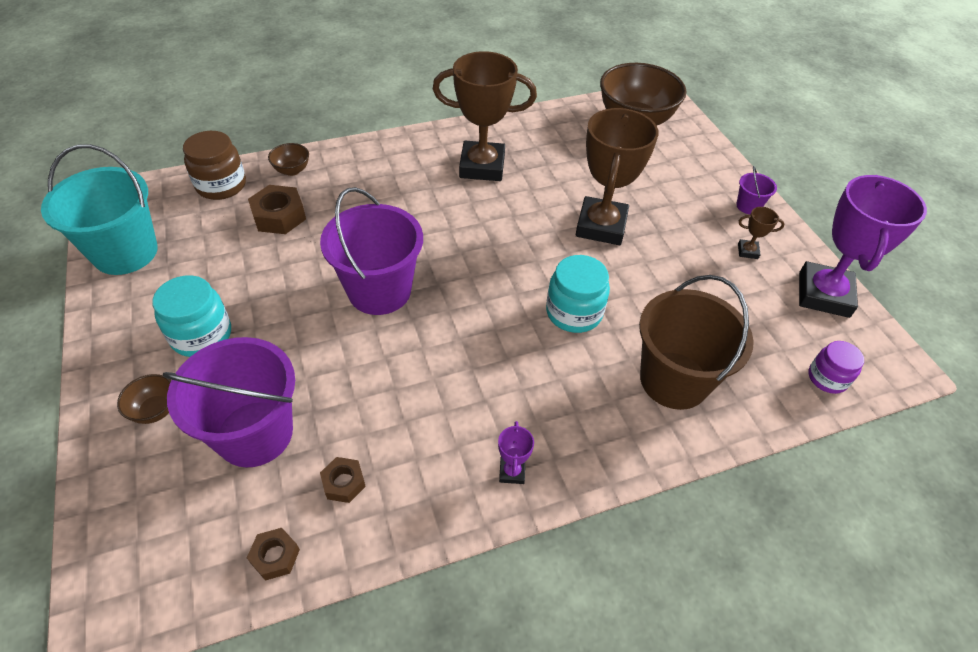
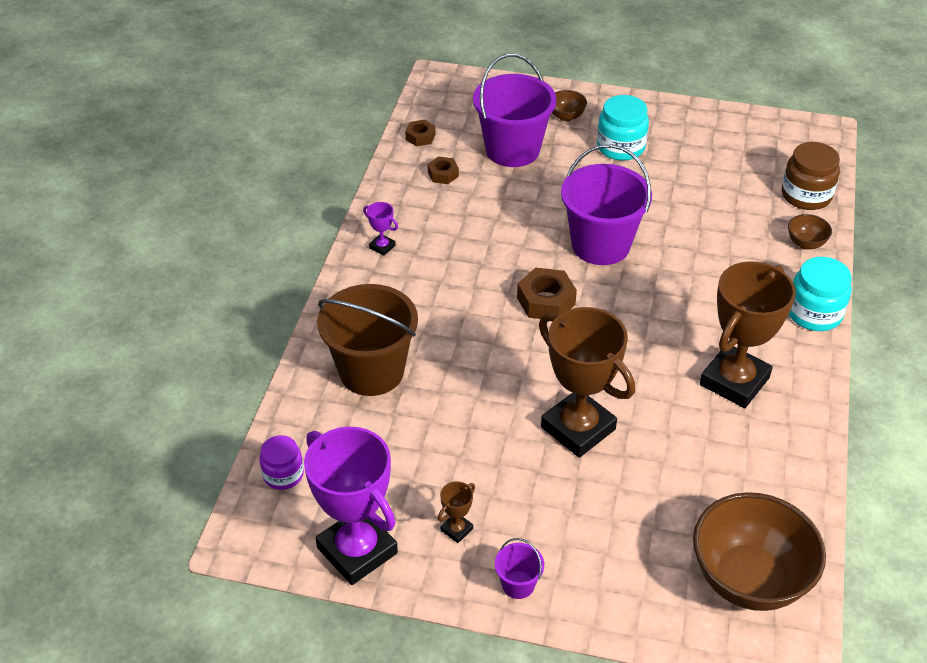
camera: 125 degrees right, 5 degrees down
(125, 252) = (741, 130): turquoise bucket -> none
(279, 216) = (738, 217): brown nut -> brown nut (546, 301)
(574, 312) = (487, 348): turquoise jar -> turquoise jar (814, 313)

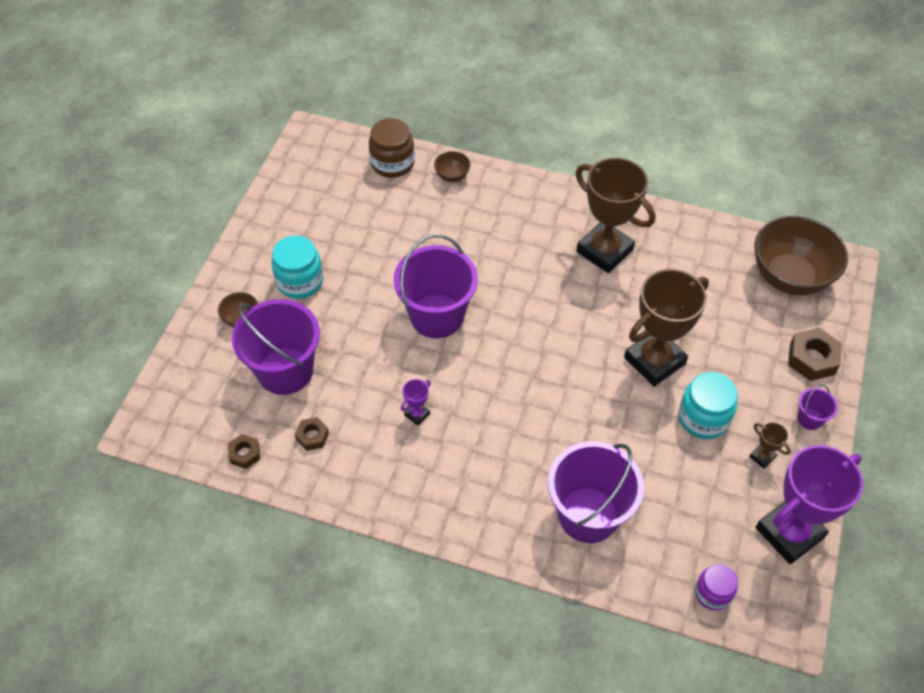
camera: 85 degrees left, 10 degrees up
(371, 371) = (588, 514): brown bucket -> purple bucket
(382, 247) = (417, 499): purple trophy -> purple trophy (417, 414)
(546, 301) = (506, 366): brown nut -> brown nut (812, 359)
(814, 313) = (533, 188): turquoise jar -> turquoise jar (703, 418)

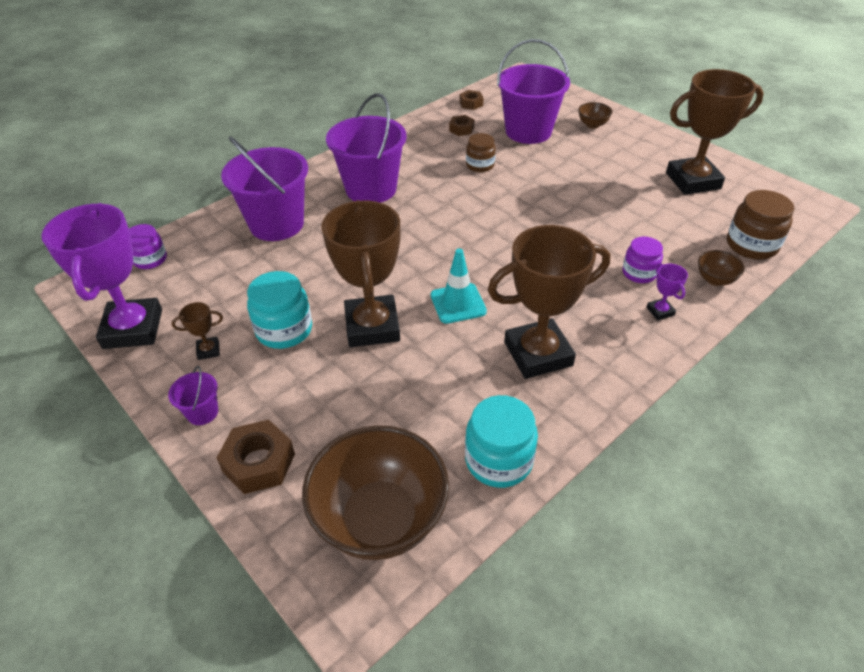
camera: 120 degrees right, 10 degrees down
(300, 281) = (615, 157): turquoise jar -> turquoise jar (498, 460)
(313, 216) = (692, 181): none -> brown trophy
(378, 387) = (480, 165): none -> brown jar
(417, 414) = (440, 175): purple trophy -> purple trophy (660, 311)
(437, 316) = (529, 212): purple bucket -> purple bucket (371, 189)
(474, 220) = (639, 273): none -> purple jar
(589, 317) = (458, 303): none -> turquoise traffic cone

